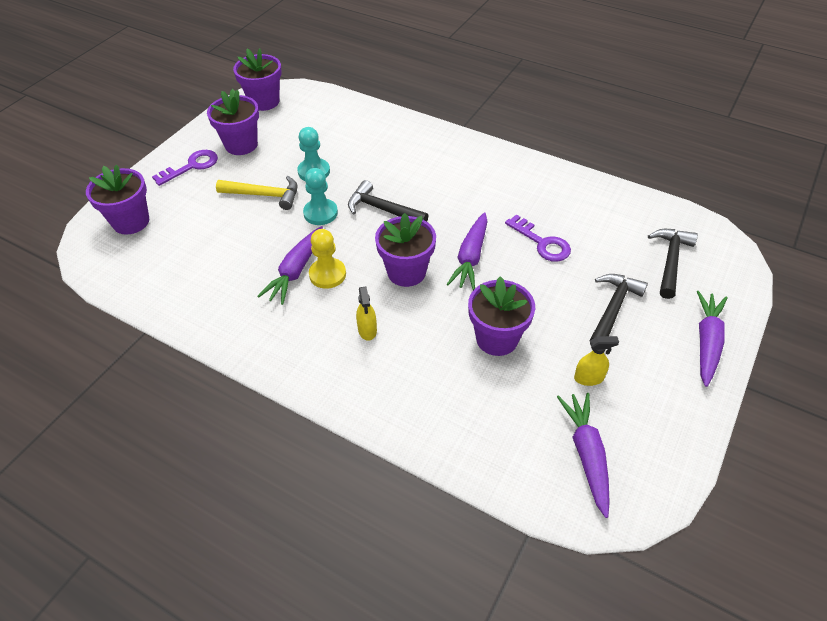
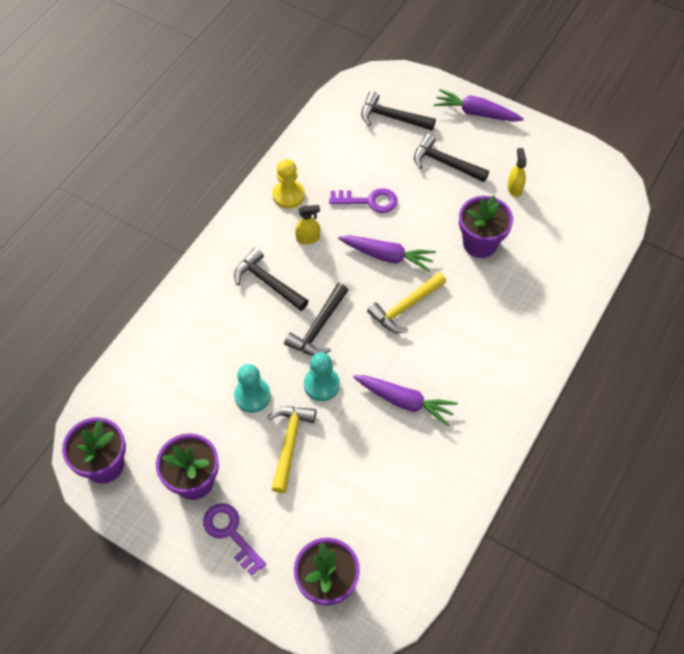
camera: 90 degrees left, 10 degrees up
(327, 274) = (409, 373): yellow pawn -> yellow pawn (288, 195)
(367, 330) = (475, 337): yellow spray bottle -> yellow spray bottle (308, 238)
(406, 272) = (405, 307): purple flower pot -> yellow hammer
(432, 175) = (268, 282): none -> black hammer
(542, 243) = (369, 201): purple key -> purple key turned 45 degrees clockwise
(586, 455) = (580, 199): purple carrot -> none

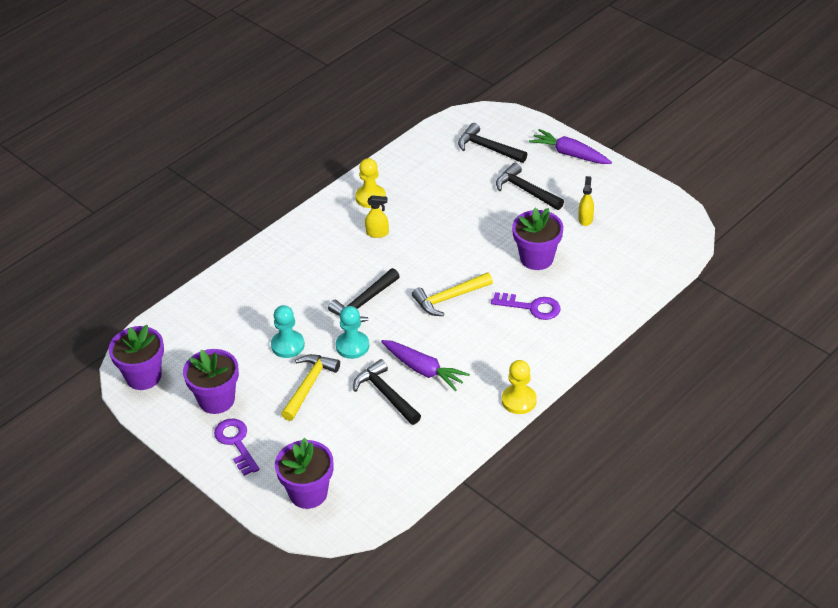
camera: 15 degrees right, 15 degrees down
(268, 282) = (329, 262): black hammer -> black hammer (386, 394)
(369, 201) = (443, 211): purple key -> purple key (531, 307)
(386, 256) = (445, 256): purple carrot -> none
(513, 422) = (519, 400): none -> yellow pawn

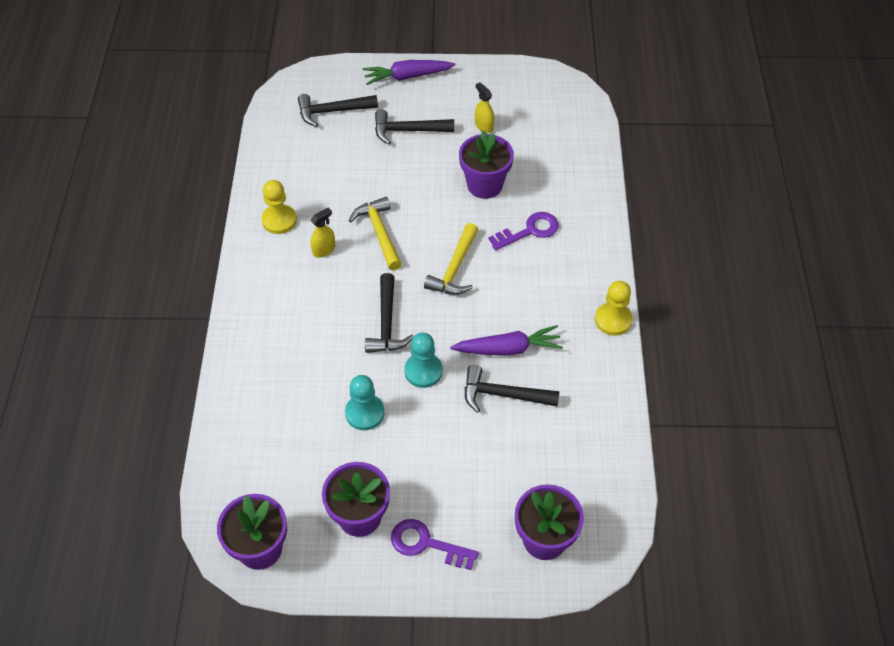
camera: 45 degrees left, 10 degrees up
(309, 385) = (428, 437): yellow hammer -> yellow hammer (379, 233)

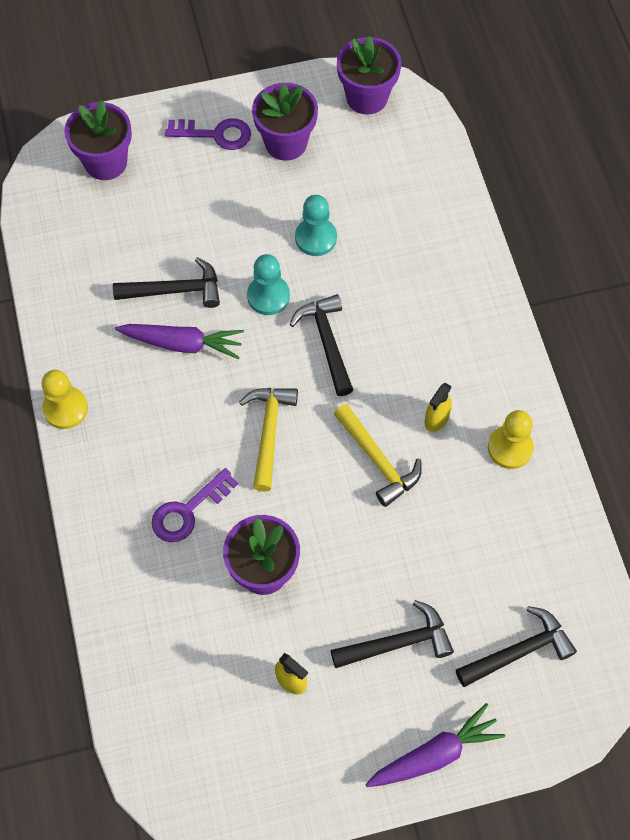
camera: 165 degrees right, 10 degrees up
(507, 349) = (182, 344): purple carrot -> purple carrot turned 150 degrees counterclockwise

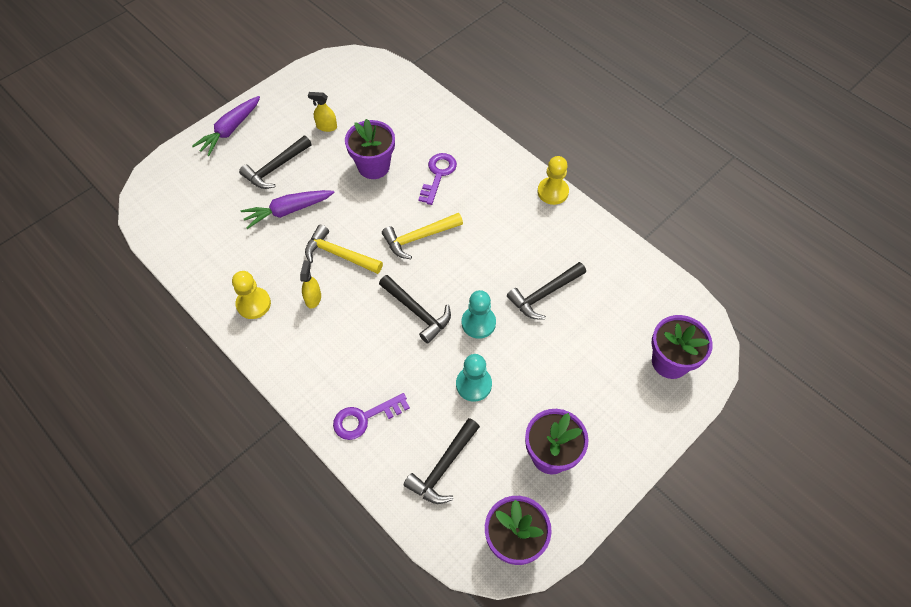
camera: 150 degrees right, 5 degrees down
(182, 344) = (513, 263): purple carrot -> purple carrot (288, 211)
(216, 134) = (610, 432): purple key -> purple key (364, 418)
(268, 432) = (419, 238): yellow hammer -> yellow hammer turned 90 degrees clockwise
(518, 651) = (201, 194): black hammer -> black hammer (443, 467)

